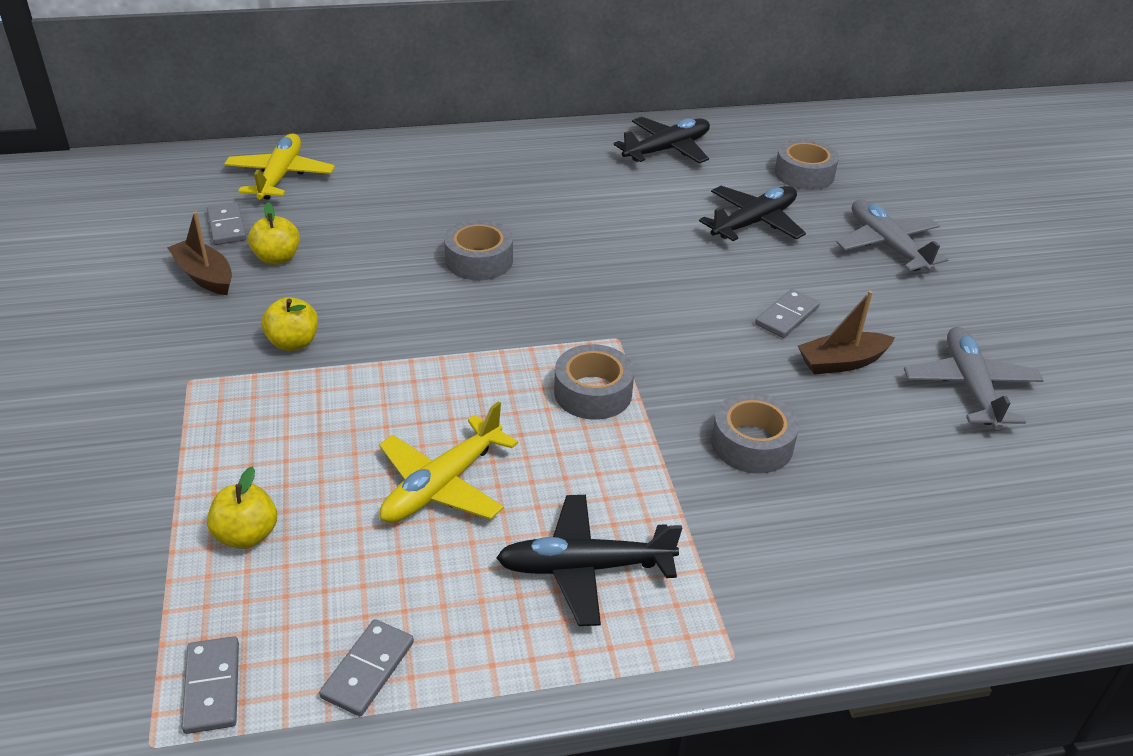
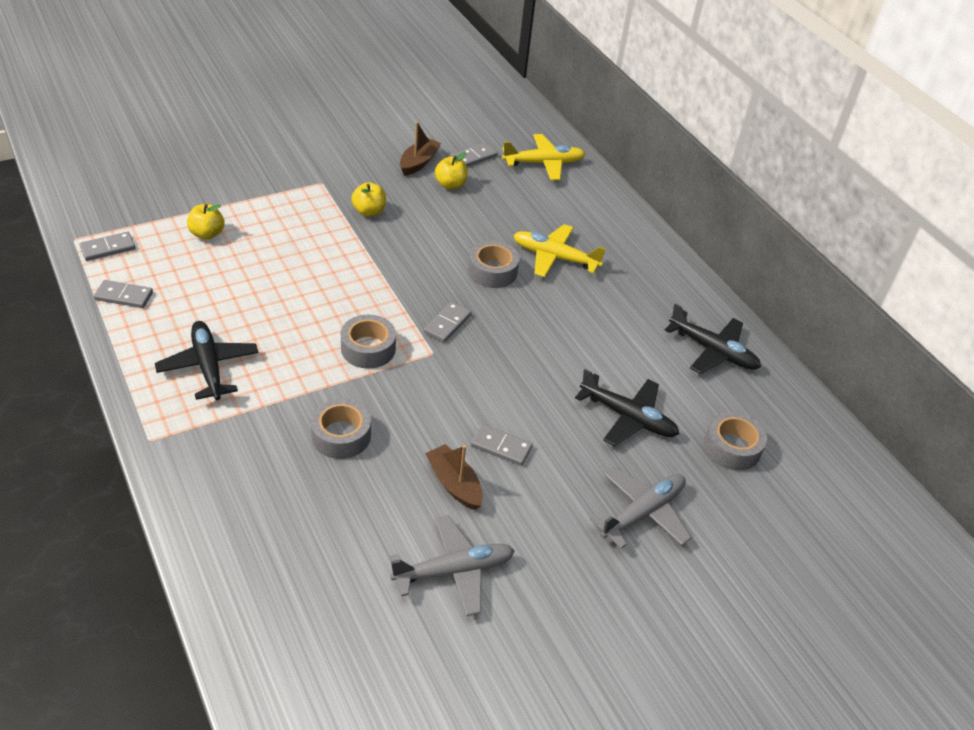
camera: 70 degrees right, 5 degrees up
(442, 485) = (262, 296): yellow plane -> yellow plane (555, 257)
(566, 316) = (447, 324): none -> grey domino

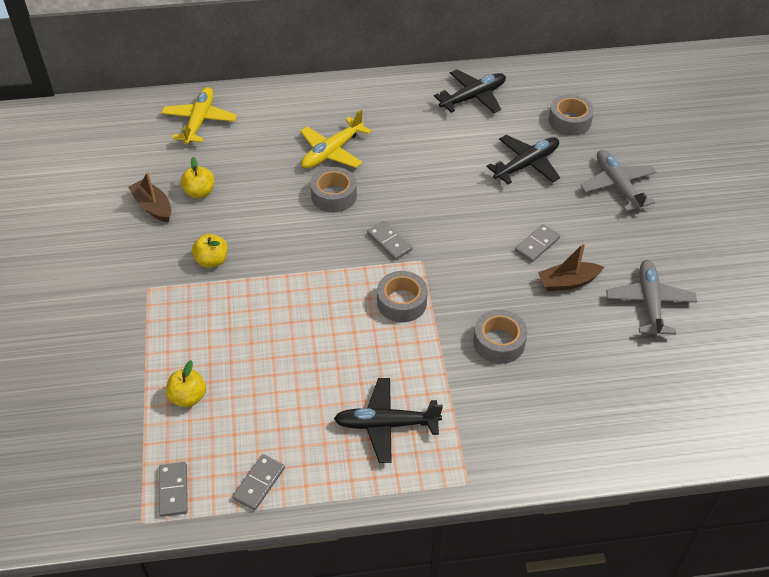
camera: 65 degrees left, 5 degrees up
(474, 157) = (165, 165): grey domino -> none

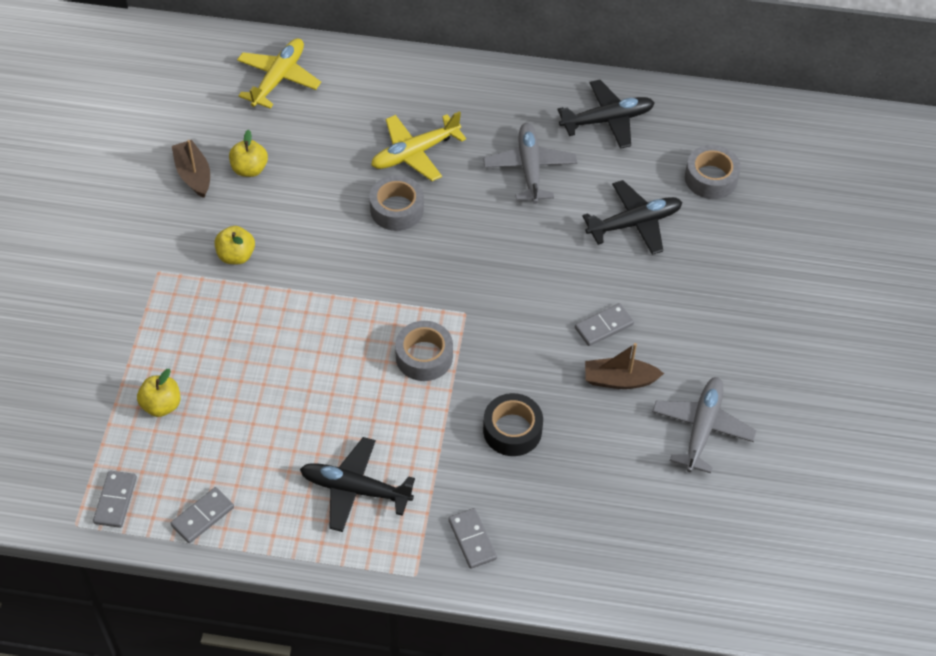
camera: 15 degrees right, 5 degrees up
(389, 242) = (438, 281): grey domino -> grey domino (472, 539)
(499, 342) = (512, 430): grey tape -> black tape
(617, 186) = (731, 276): grey plane -> grey plane (529, 168)

